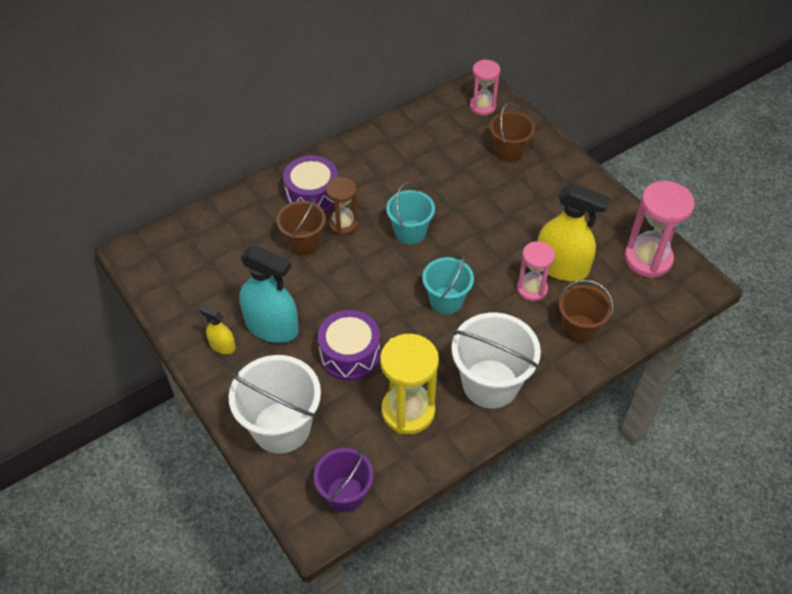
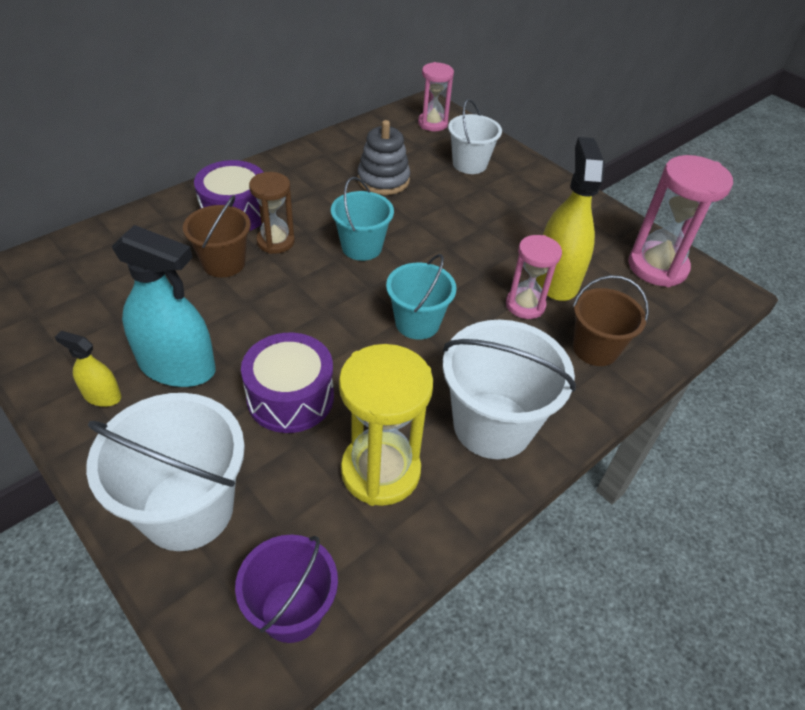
camera: 10 degrees left, 5 degrees down
(433, 167) = (383, 180): none -> grey stacking toy
(509, 151) = (469, 164): brown bucket -> white bucket
(561, 267) = (556, 279): yellow spray bottle -> yellow spray bottle turned 105 degrees counterclockwise

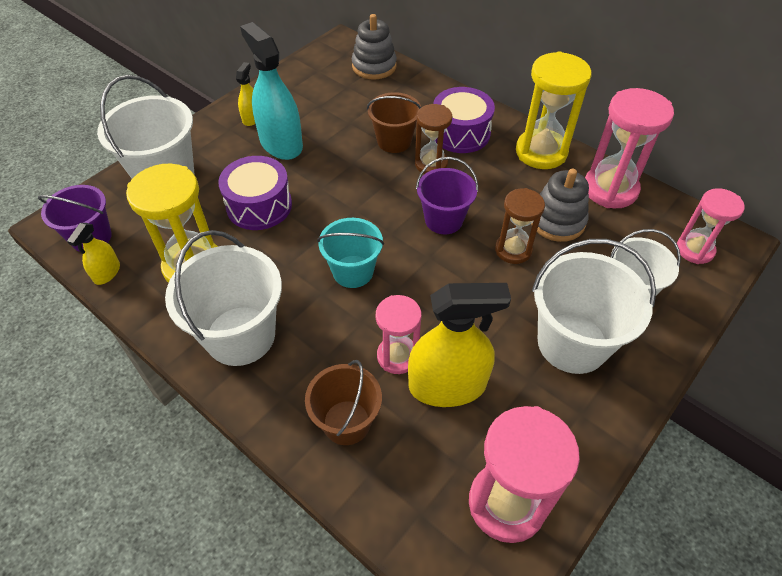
camera: 85 degrees right, 5 degrees up
(64, 259) = (374, 66): none -> grey stacking toy
(177, 366) = (281, 143): turquoise spray bottle -> turquoise spray bottle turned 135 degrees clockwise
(289, 168) = (541, 152): none -> yellow hourglass
(353, 143) = (610, 189): none -> pink hourglass
(361, 247) = (443, 220): turquoise bucket -> purple bucket
(370, 580) = (107, 272): none -> yellow spray bottle
(412, 212) = (513, 250): none -> brown hourglass
(516, 203) = (572, 343): none -> white bucket

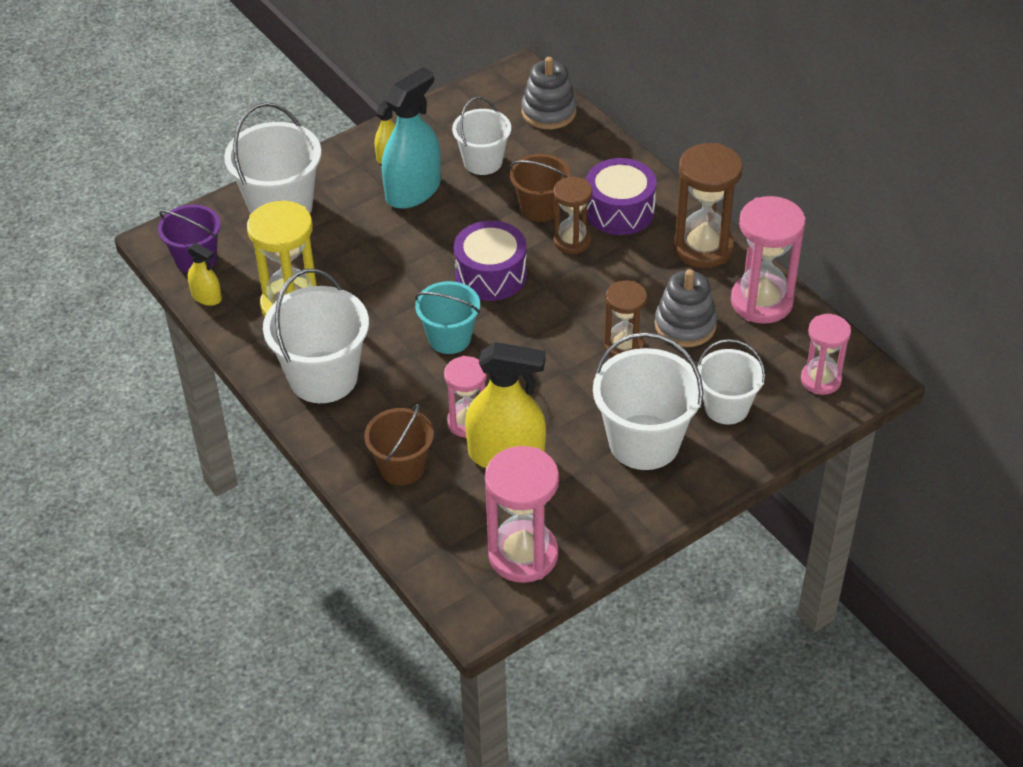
camera: 15 degrees right, 5 degrees down
(107, 272) = (206, 297): yellow spray bottle -> yellow spray bottle turned 90 degrees counterclockwise
(259, 205) = (372, 255): purple drum -> purple drum (491, 275)
(281, 143) = (413, 190): turquoise spray bottle -> turquoise spray bottle turned 60 degrees clockwise
(333, 111) = (483, 162): none -> white bucket
(443, 220) = (562, 303): purple bucket -> none
(541, 152) = (703, 247): yellow hourglass -> brown hourglass

